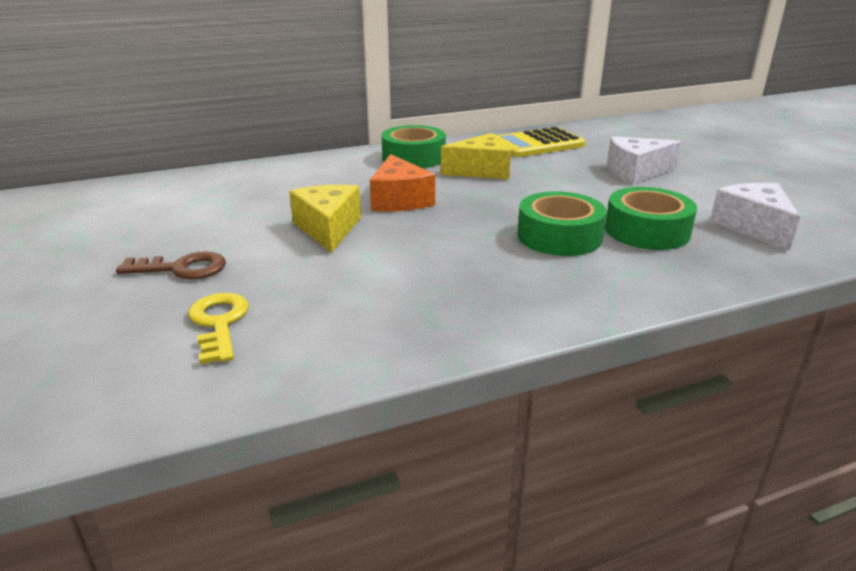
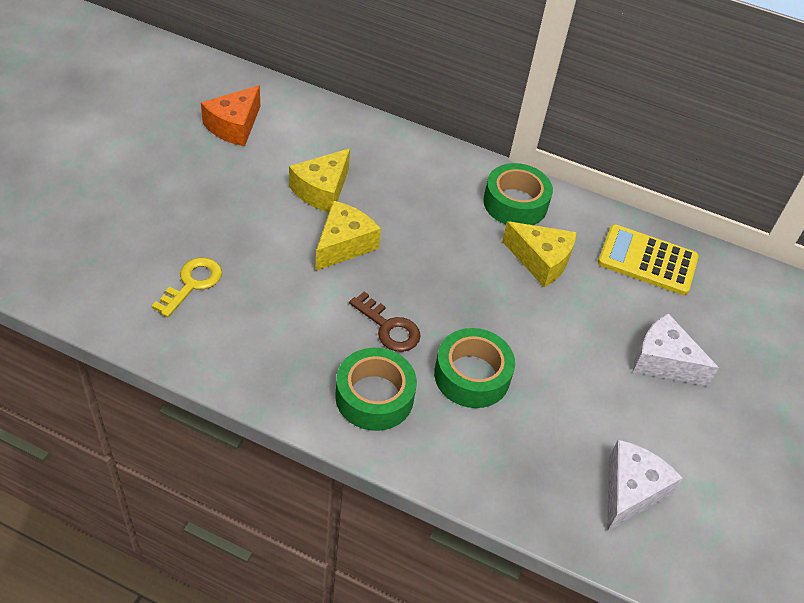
camera: 40 degrees right, 20 degrees up
(182, 268) = (225, 219): brown key -> brown key (389, 328)
(252, 213) = (322, 190): none -> yellow cheese
(399, 200) = (429, 249): orange cheese -> orange cheese (234, 126)
(647, 231) = (542, 424): green tape -> green tape (374, 396)

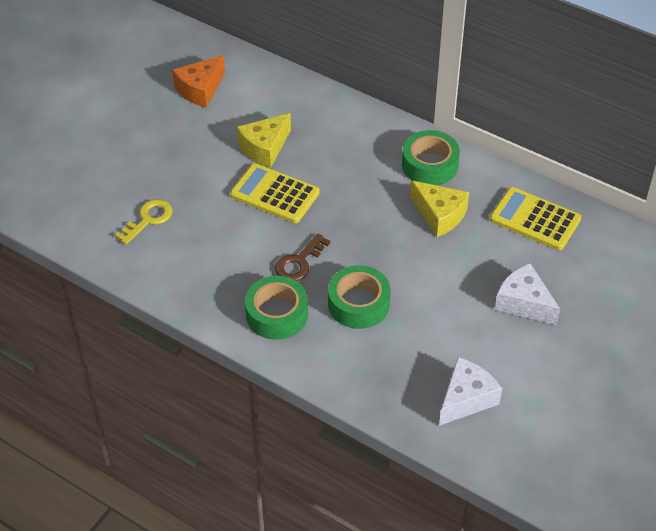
camera: 15 degrees right, 0 degrees up
(343, 245) = (274, 194): yellow cheese -> yellow calculator
(389, 328) = (299, 262): brown key -> brown key turned 75 degrees clockwise

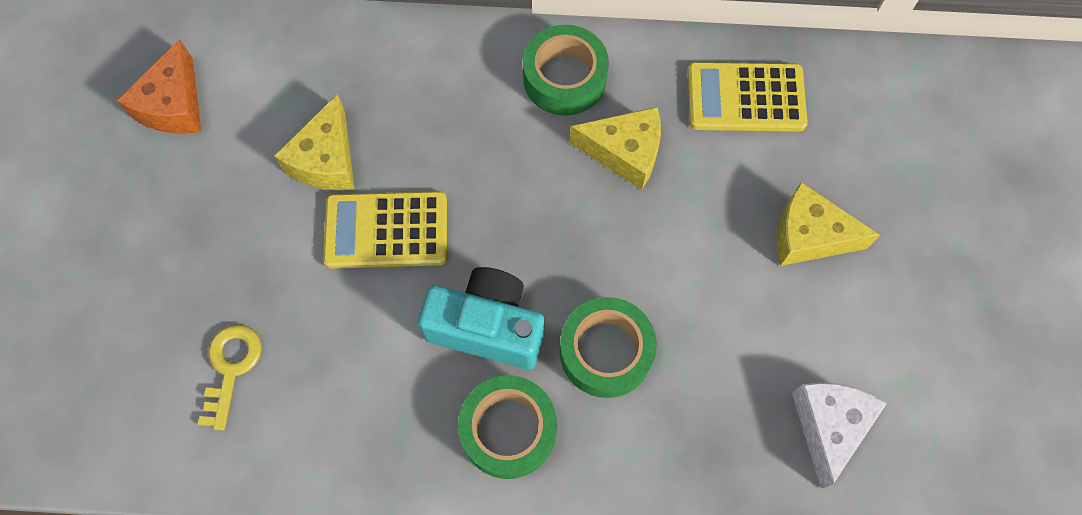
camera: 30 degrees left, 20 degrees up
(299, 262) = (487, 327): brown key -> turquoise camera
(524, 303) = (809, 236): white cheese -> yellow cheese

